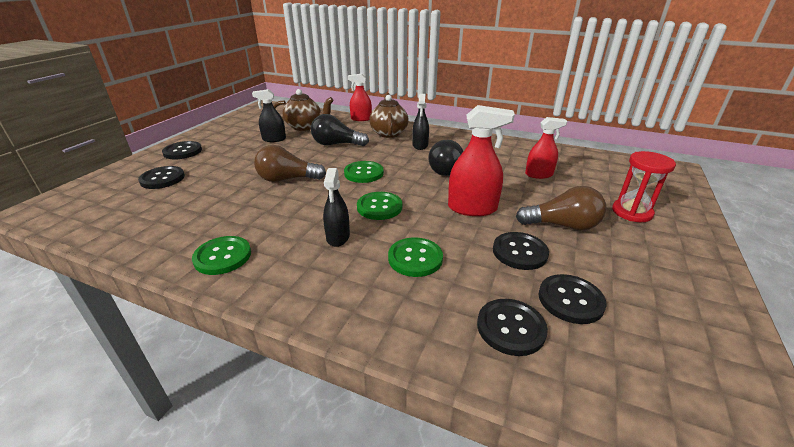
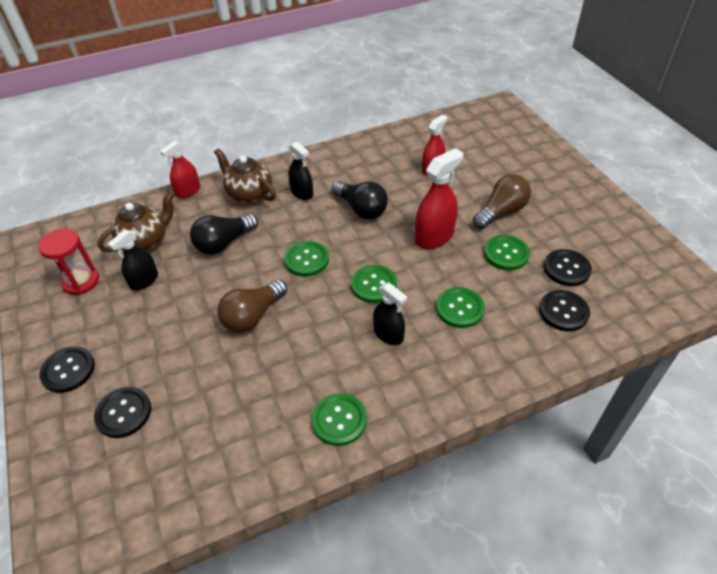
camera: 45 degrees left, 15 degrees up
(519, 252) = (506, 254): black button -> green button
(632, 212) = (522, 170): red hourglass -> red hourglass (81, 281)

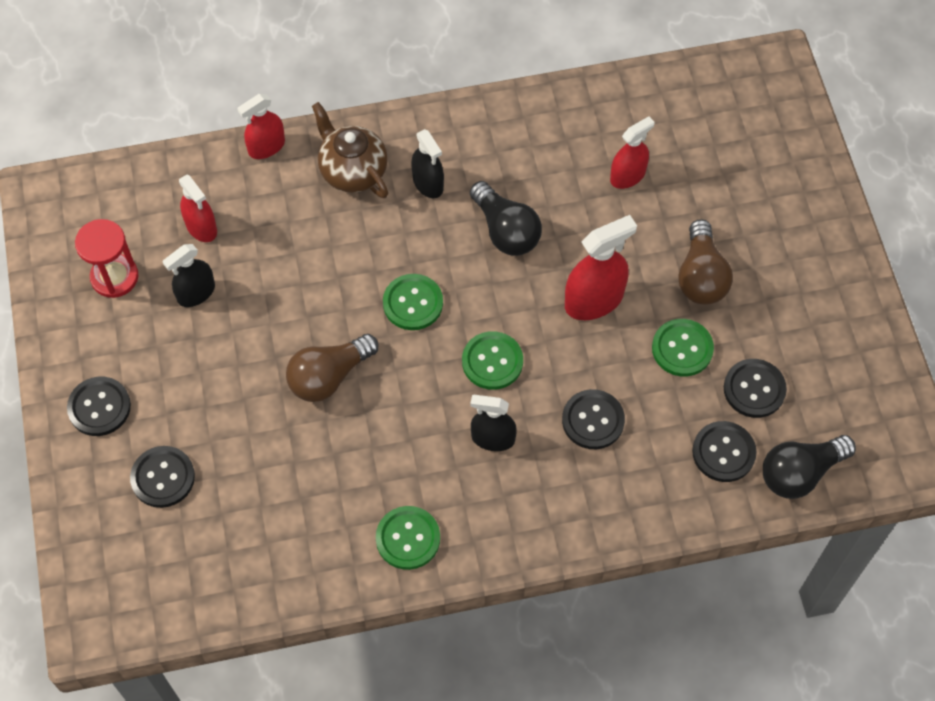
camera: 10 degrees right, 15 degrees up
(145, 241) = (201, 227): brown teapot -> red spray bottle
(224, 243) = (306, 251): black light bulb -> black light bulb (800, 473)
(388, 334) = (493, 438): black spray bottle -> black spray bottle turned 135 degrees clockwise
(459, 308) = (593, 420): green button -> black button
(501, 212) = (701, 276): brown light bulb -> brown light bulb turned 120 degrees clockwise

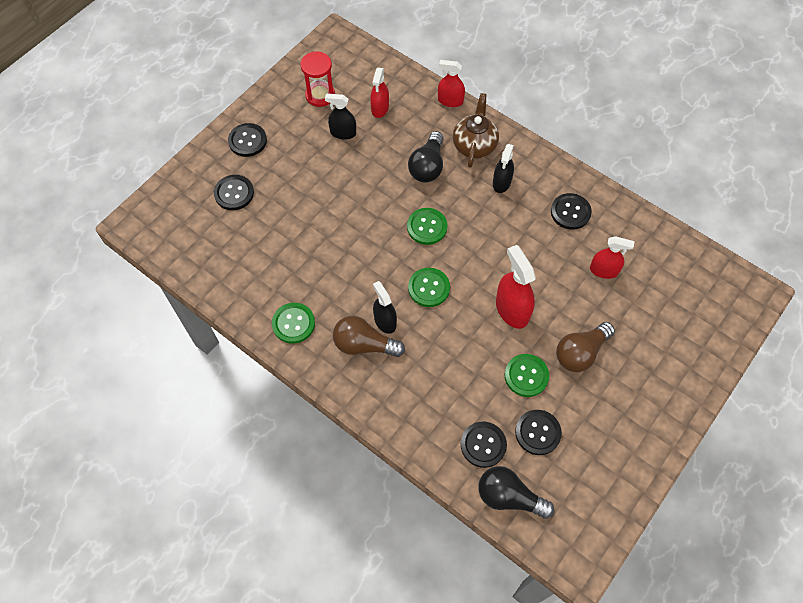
camera: 50 degrees right, 0 degrees up
(329, 376) = (351, 221): brown light bulb -> brown light bulb (364, 345)
(505, 230) = (510, 237): black light bulb -> black light bulb (427, 166)
(593, 420) = (440, 362): black button -> black button (570, 212)
(594, 300) = (512, 310): red spray bottle -> red spray bottle turned 135 degrees counterclockwise

